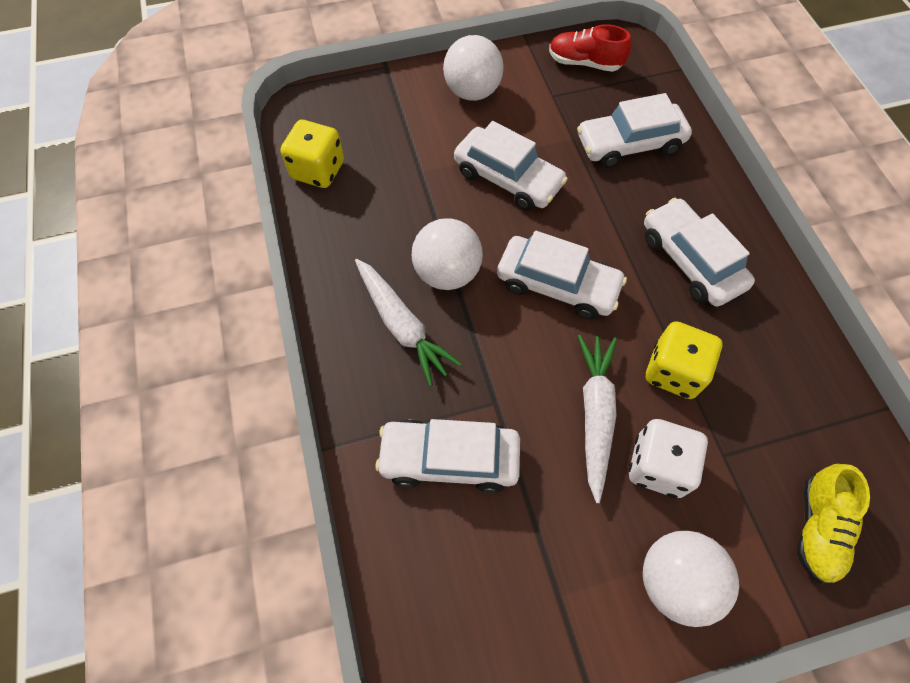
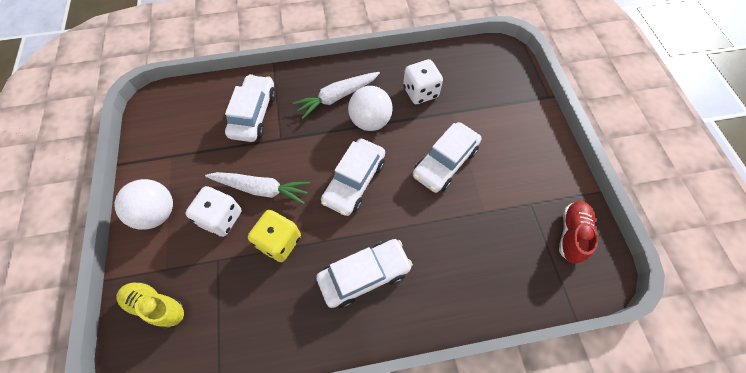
camera: 95 degrees right, 0 degrees up
(318, 170) = (452, 60): yellow dice -> none
(385, 209) = (420, 92): none -> white dice
(472, 92) = (528, 148): white ball -> none
(629, 144) = (480, 253): white car -> none

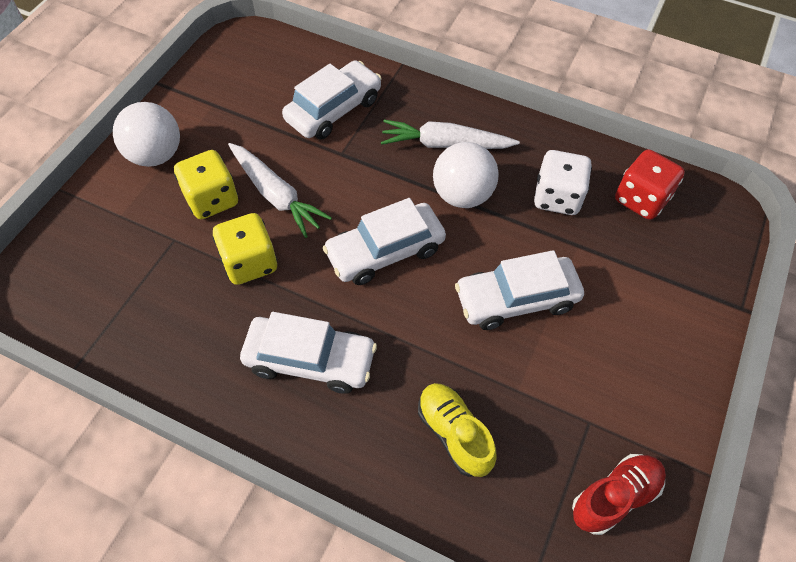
camera: 35 degrees right, 5 degrees down
(156, 306) = (84, 246): yellow shoe -> yellow shoe (454, 434)
(221, 218) = (212, 199): white dice -> yellow dice
(461, 68) = (641, 199): none -> red dice

